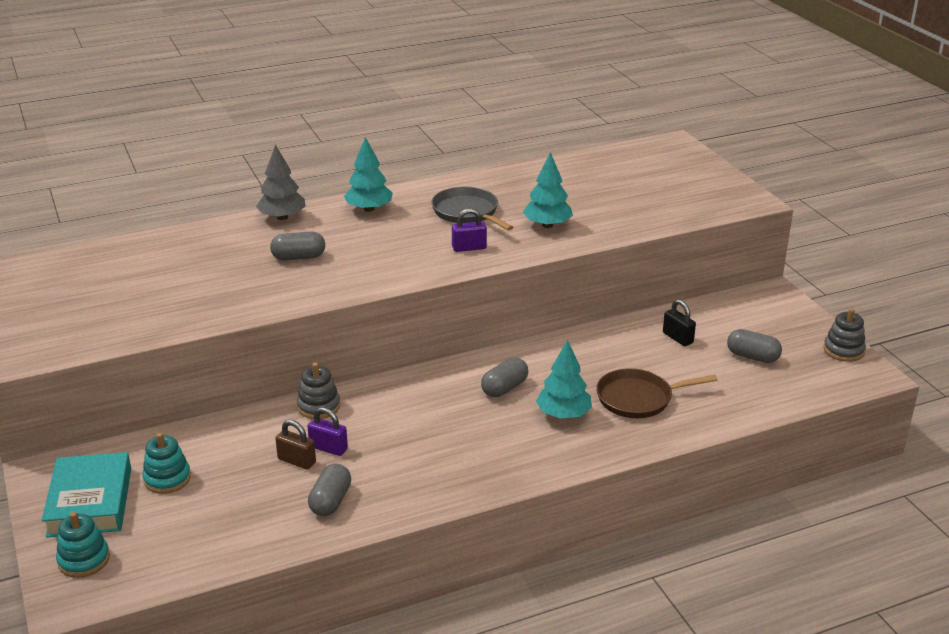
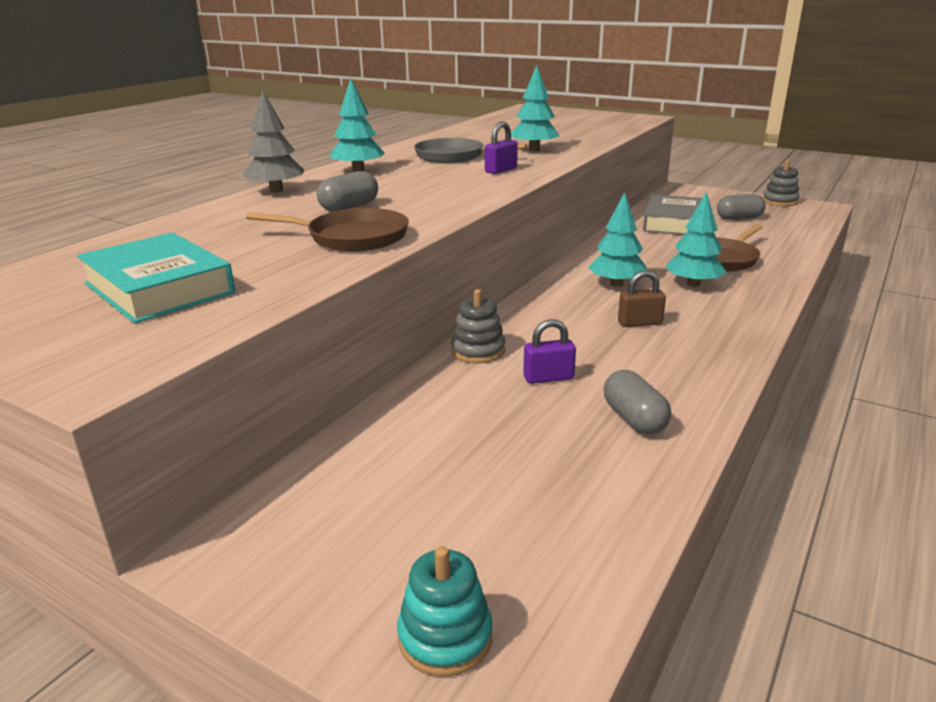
camera: 35 degrees left, 5 degrees down
(90, 502) = (342, 556): turquoise book -> turquoise book (159, 288)
(167, 479) = (414, 480): turquoise stacking toy -> none
(256, 293) = (353, 237): none -> brown pan
(297, 461) = (536, 400): brown padlock -> brown padlock (639, 323)
(504, 388) = (616, 284): grey capsule -> turquoise tree
(677, 338) = (674, 223): black padlock -> grey book

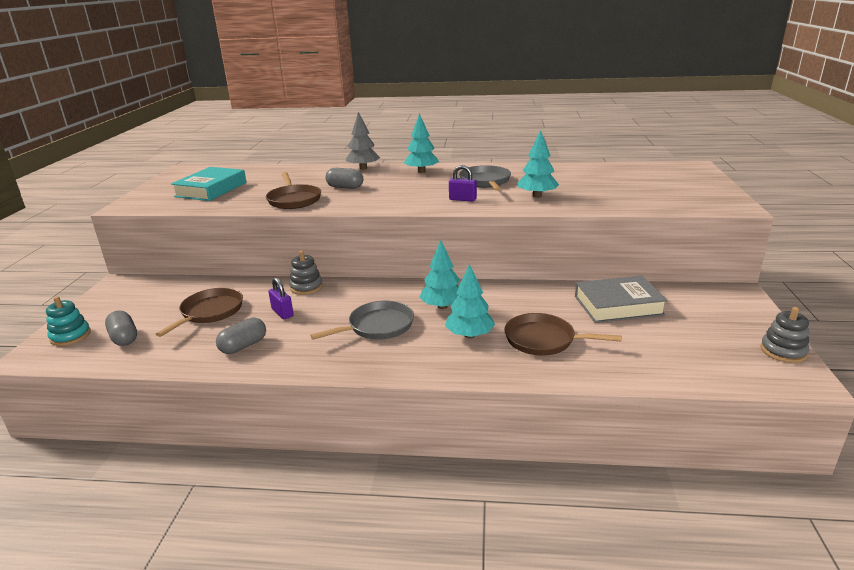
camera: 65 degrees right, 0 degrees up
(488, 440) = (210, 312): none -> brown pan
(639, 323) = (378, 326): brown padlock -> grey pan
(739, 218) = (679, 334): grey capsule -> grey capsule (124, 338)

